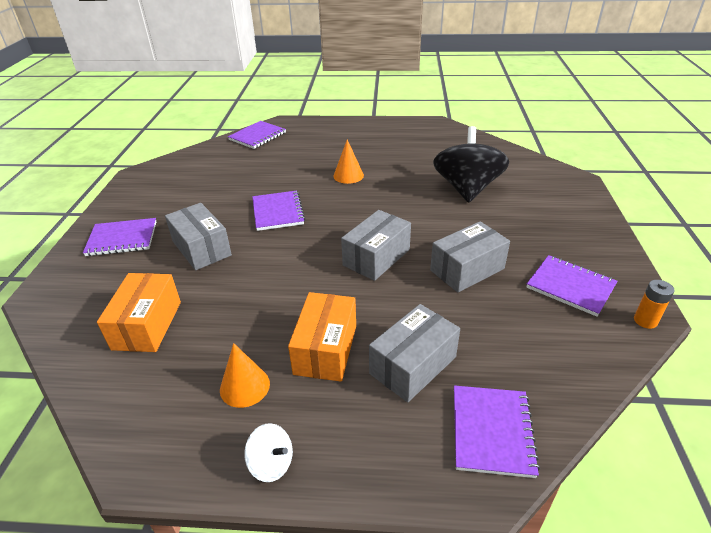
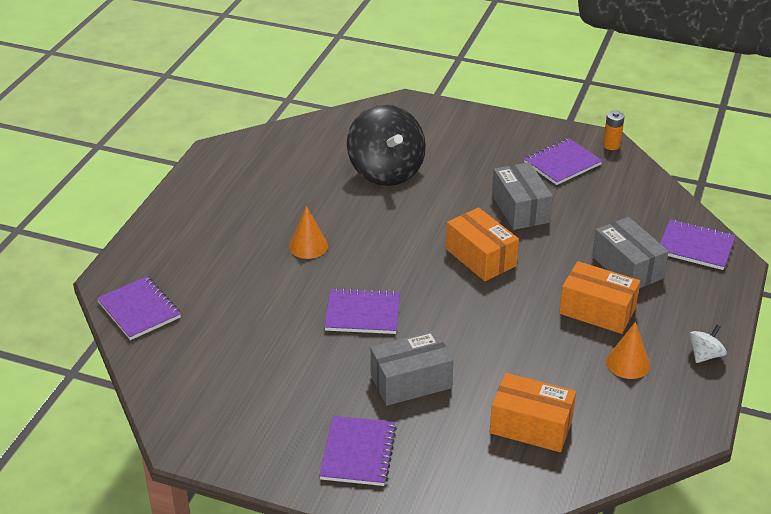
camera: 75 degrees left, 0 degrees up
(376, 257) = (480, 257): grey box -> orange box
(467, 189) = (386, 171): black spinning top -> black spinning top turned 135 degrees counterclockwise

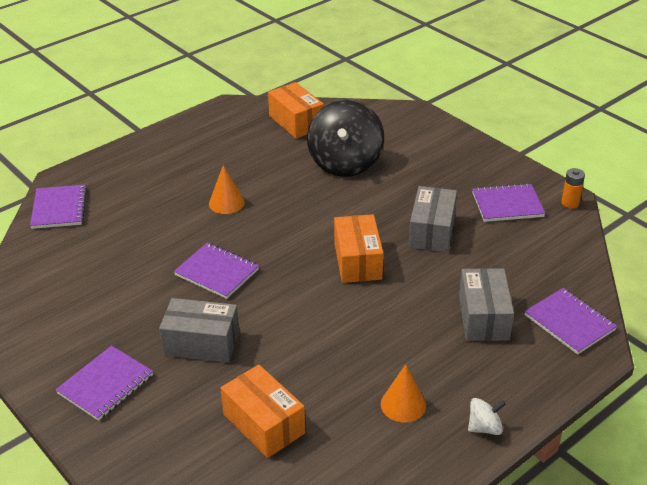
camera: 30 degrees right, 0 degrees up
(597, 311) = (418, 346): orange box -> orange box (296, 122)

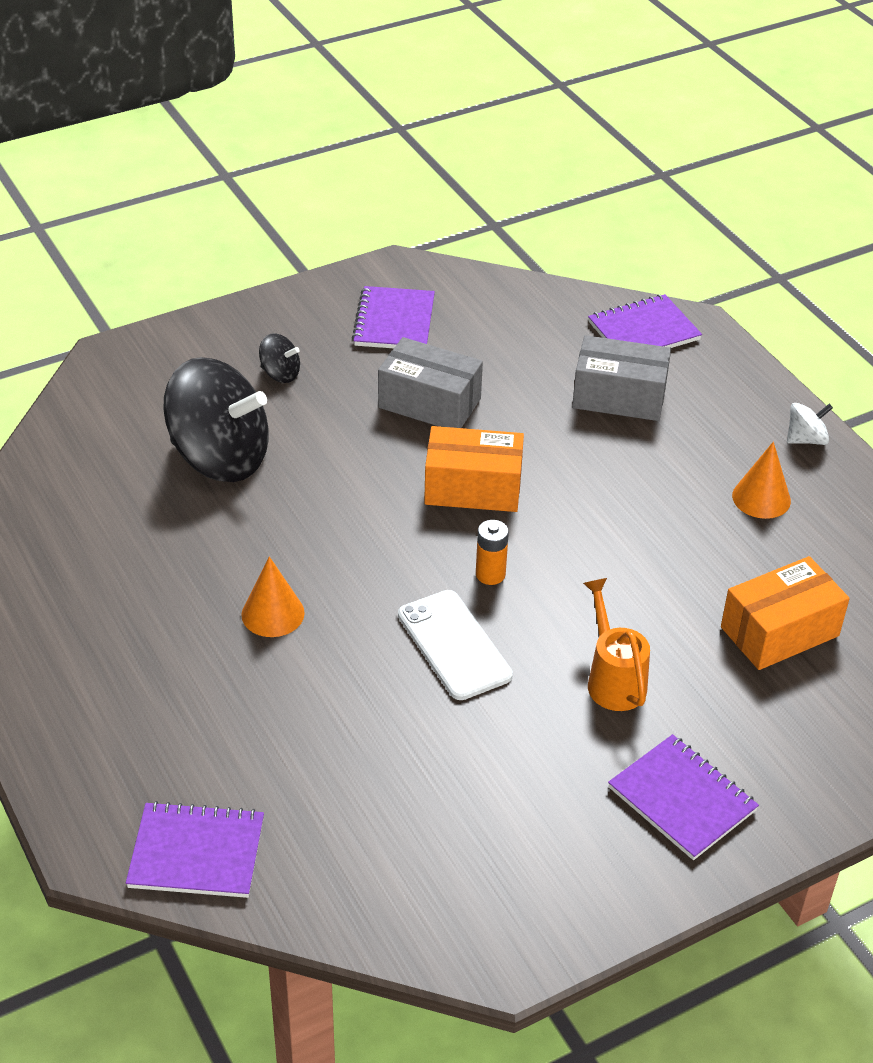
camera: 80 degrees left, 5 degrees up
(201, 343) = (613, 679): grey box -> orange watering can
(217, 272) = (454, 645): purple notebook -> white phone
(296, 122) = (66, 495): orange box -> none
(430, 170) = (280, 374): none -> black spinning top
(484, 427) = (806, 439): white spinning top -> white spinning top turned 75 degrees clockwise
(570, 203) = (411, 268): orange battery -> orange battery (490, 574)

